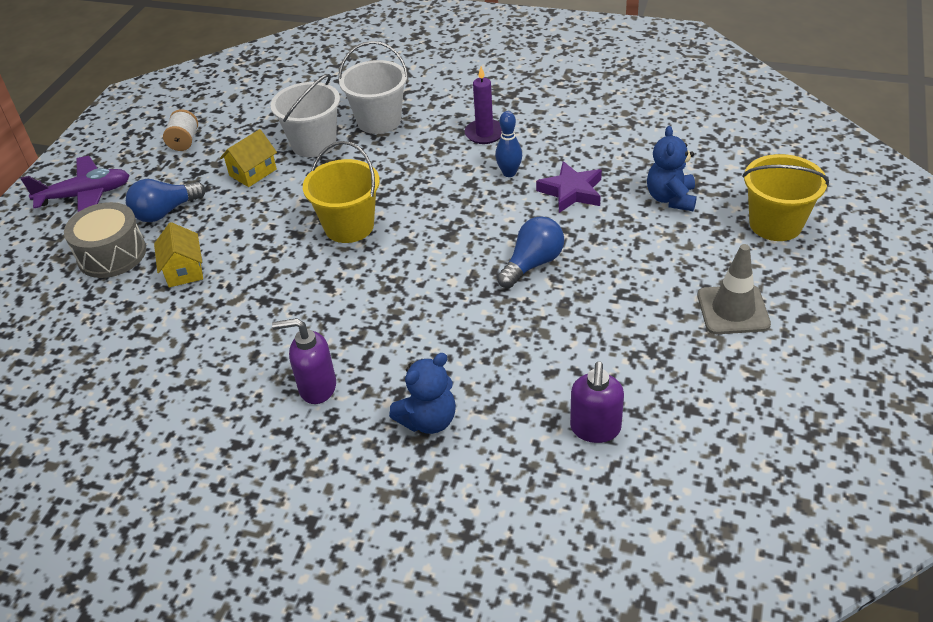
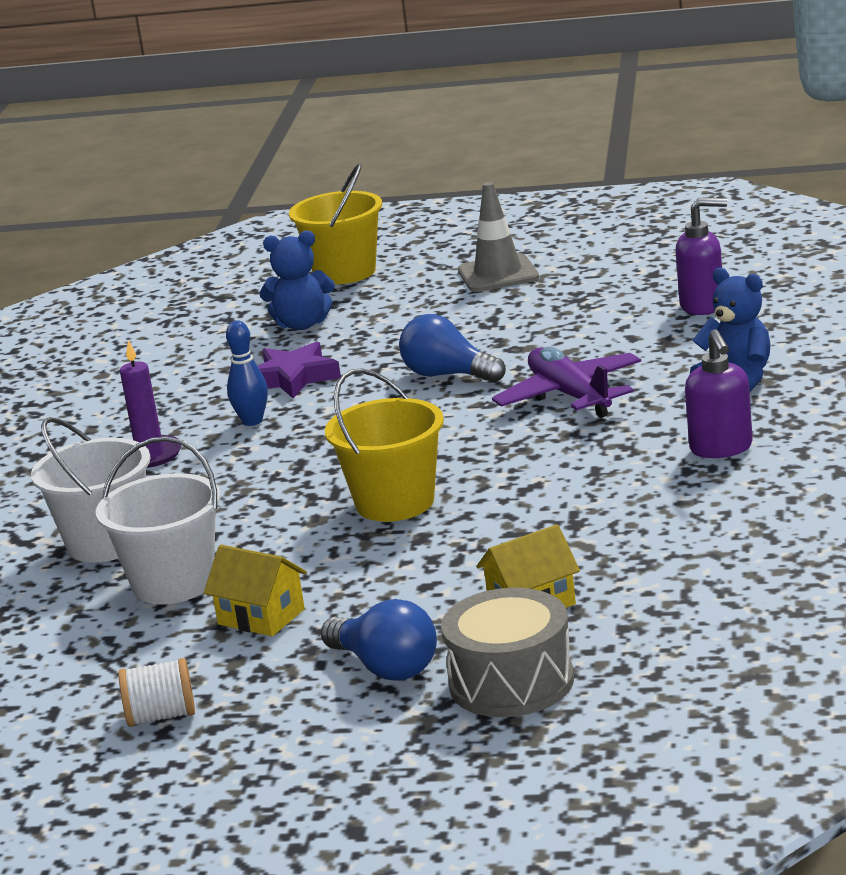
camera: 100 degrees left, 20 degrees down
(85, 195) = (348, 771): purple plane -> purple plane (570, 396)

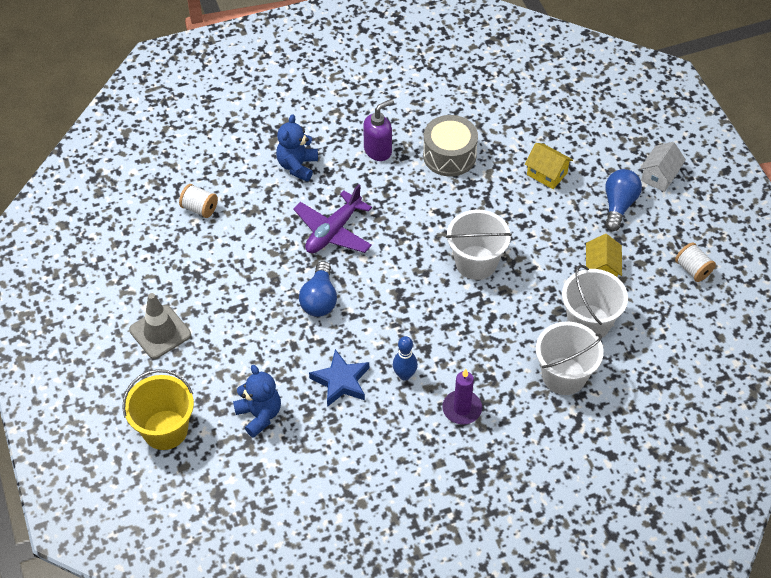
camera: 120 degrees left, 30 degrees up
(293, 378) = (341, 381): purple star -> blue star
(395, 503) = (476, 262): yellow bucket -> white bucket
(416, 735) = (659, 176): none -> white house
(511, 682) = (609, 159): grey drum -> grey drum (449, 155)
(703, 306) = (199, 208): purple soap dispenser -> white spool

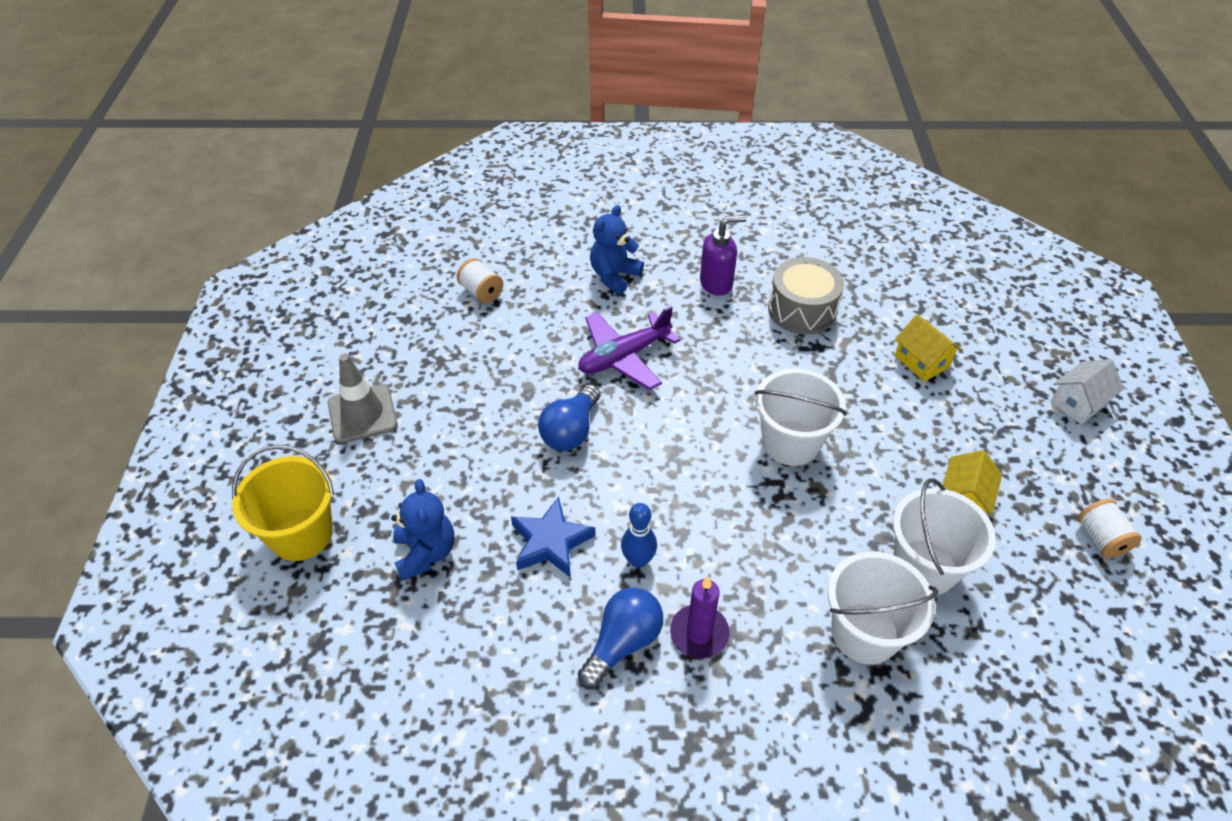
camera: 20 degrees right, 5 degrees down
(618, 205) = (1010, 424): blue light bulb -> blue light bulb (623, 643)

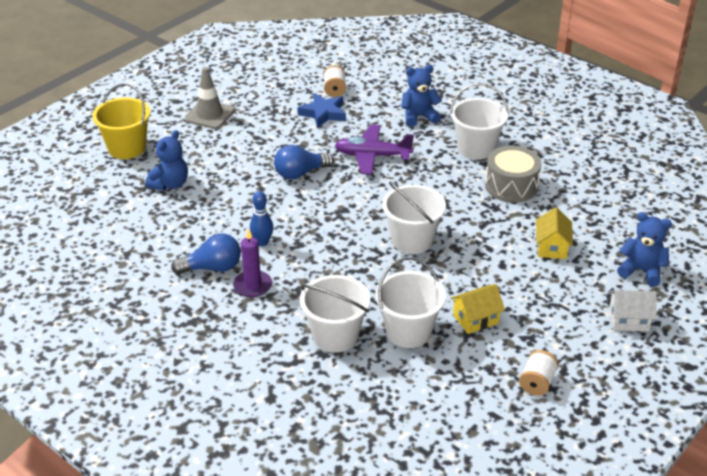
camera: 40 degrees right, 10 degrees down
(551, 542) = (231, 212): blue star -> blue star (323, 113)
(716, 283) = (476, 148): purple soap dispenser -> white bucket
(1021, 338) = (641, 271): none -> blue teddy bear

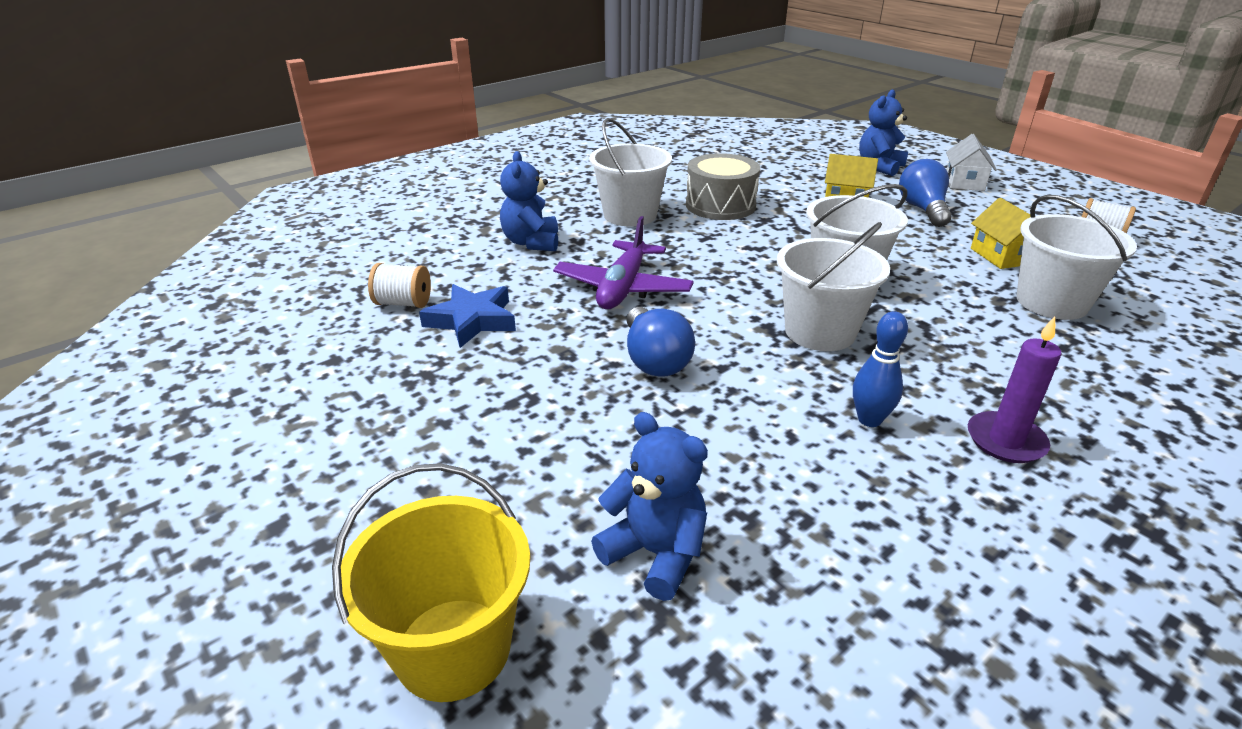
camera: 80 degrees left, 5 degrees down
(209, 115) = (383, 467): grey traffic cone -> none
(212, 268) = (967, 493): blue light bulb -> blue light bulb (922, 209)
(335, 336) = (1096, 362): white bucket -> white bucket (820, 331)

